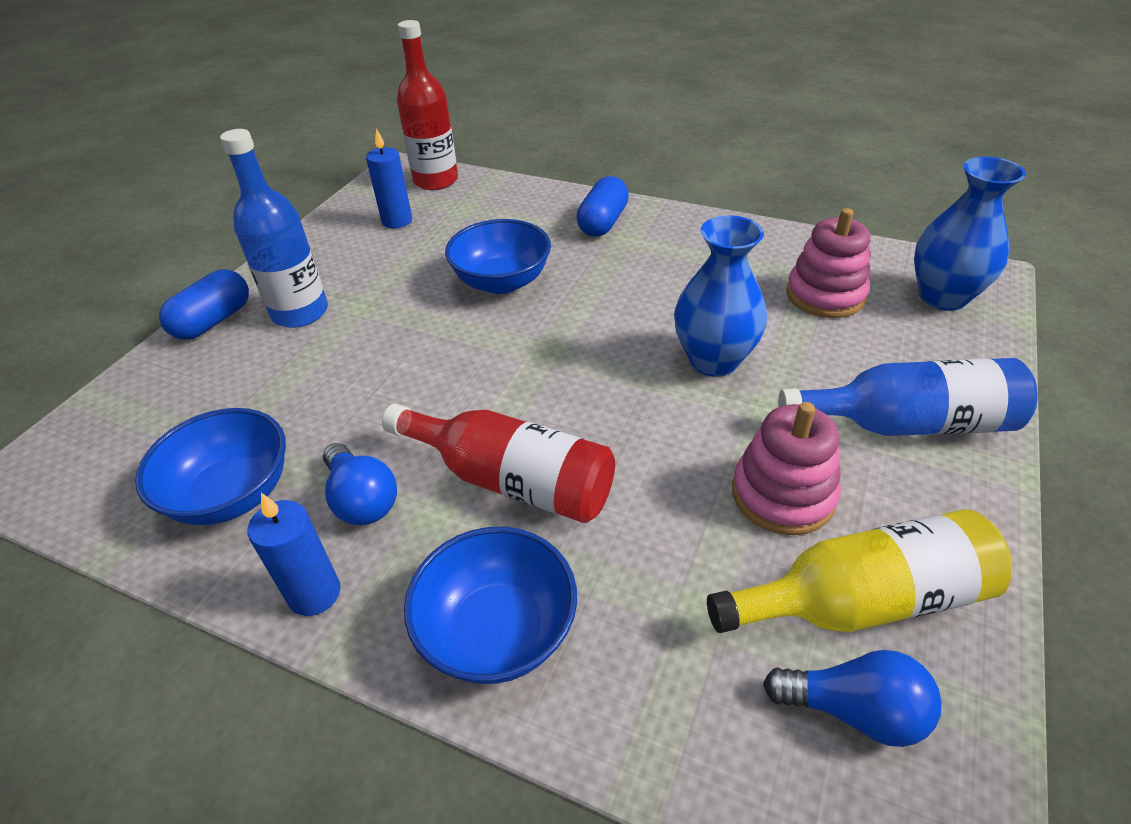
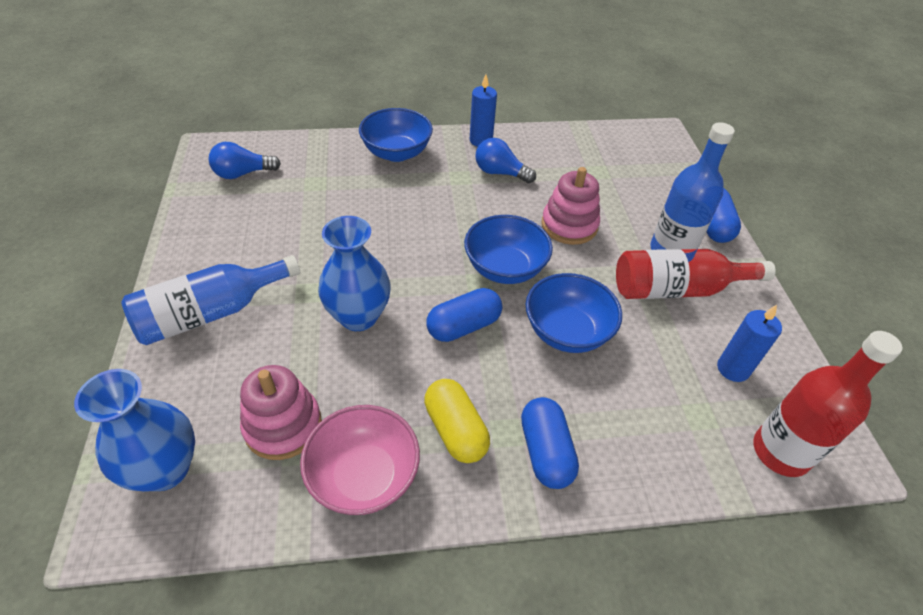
camera: 145 degrees right, 5 degrees up
(232, 494) = (561, 156): blue bowl -> blue bowl (505, 268)
(512, 480) = (436, 203): red bottle -> red bottle (677, 289)
(600, 316) = (464, 326): none -> blue capsule
(666, 251) = (455, 430): none -> yellow capsule
(759, 248) = (364, 476): none -> pink bowl
(783, 494) = (287, 242): pink stacking toy -> pink stacking toy (569, 225)
(863, 600) = (240, 209): yellow bottle -> none

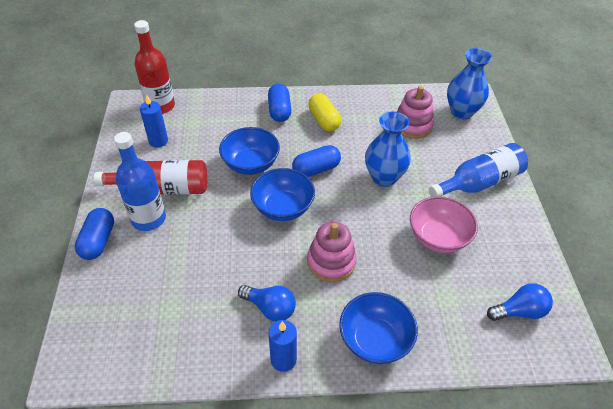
camera: 175 degrees left, 0 degrees up
(364, 476) = (367, 106): pink bowl -> pink bowl (438, 237)
(569, 225) = (222, 244): pink stacking toy -> pink stacking toy (331, 261)

